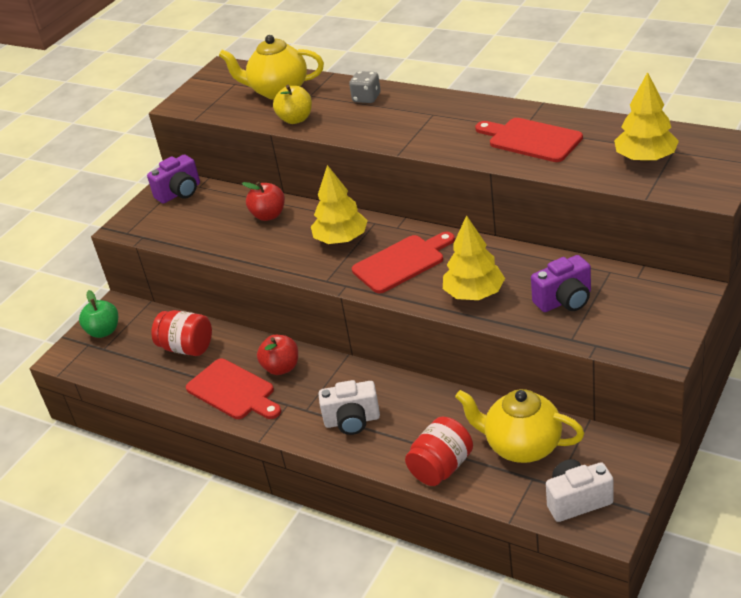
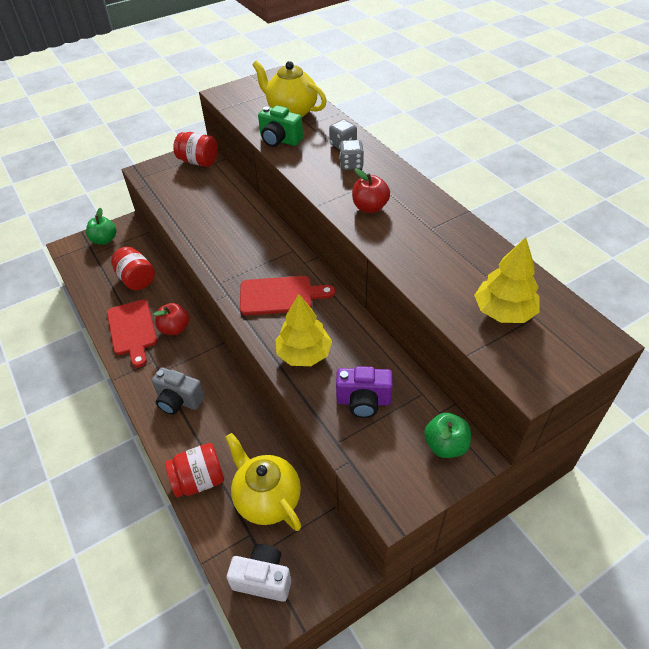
camera: 25 degrees right, 10 degrees up
(180, 193) = (198, 162): purple camera -> red jar
(268, 215) = (233, 207): red apple -> red apple (370, 207)
(296, 119) = (279, 140): yellow apple -> green camera
(341, 239) = (259, 253): yellow tree -> none
(352, 421) = (179, 400): white camera -> grey camera
(394, 110) = (351, 165): none -> grey dice
(531, 139) = (426, 243): red cutting board -> none
(664, 296) = (445, 445): none -> green apple

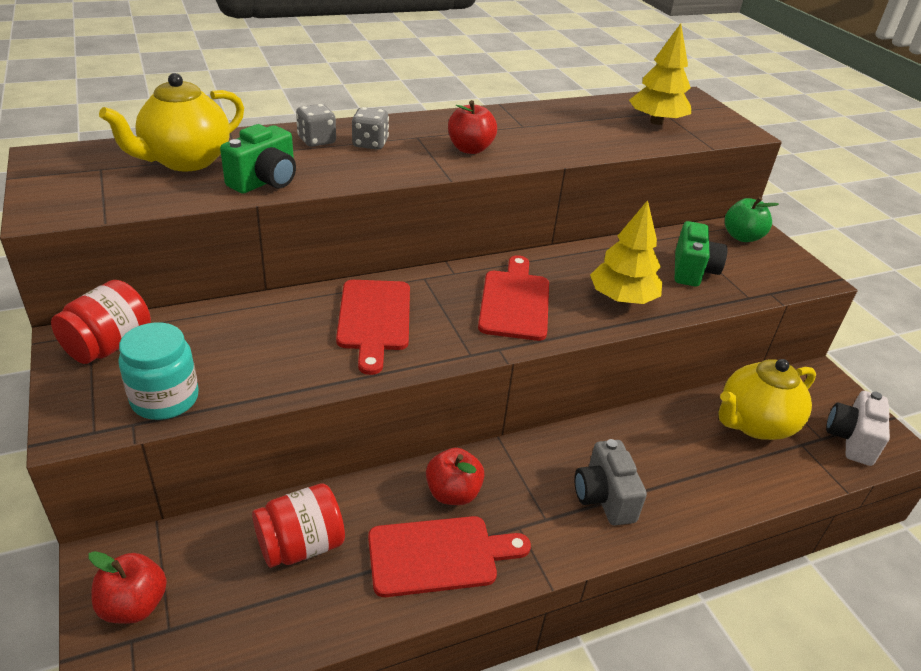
camera: 85 degrees left, 10 degrees down
(104, 240) = (134, 605): green apple -> red apple
(164, 188) = (165, 399): none -> turquoise jar
(179, 400) = (604, 497): grey camera -> grey camera turned 135 degrees clockwise
(199, 480) = (736, 485): red jar -> none
(242, 238) = (374, 319): none -> red cutting board
(363, 401) = (692, 271): purple camera -> green camera

